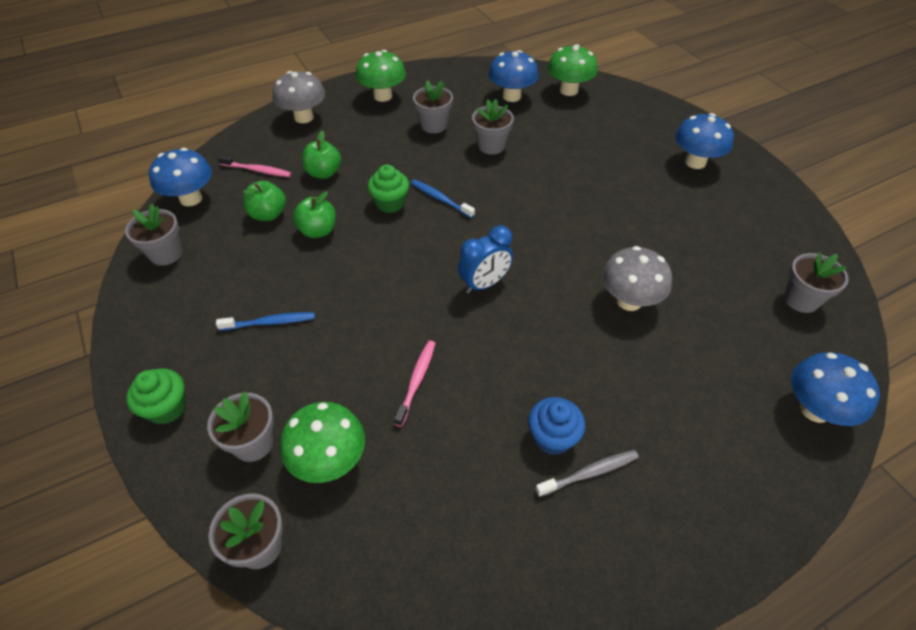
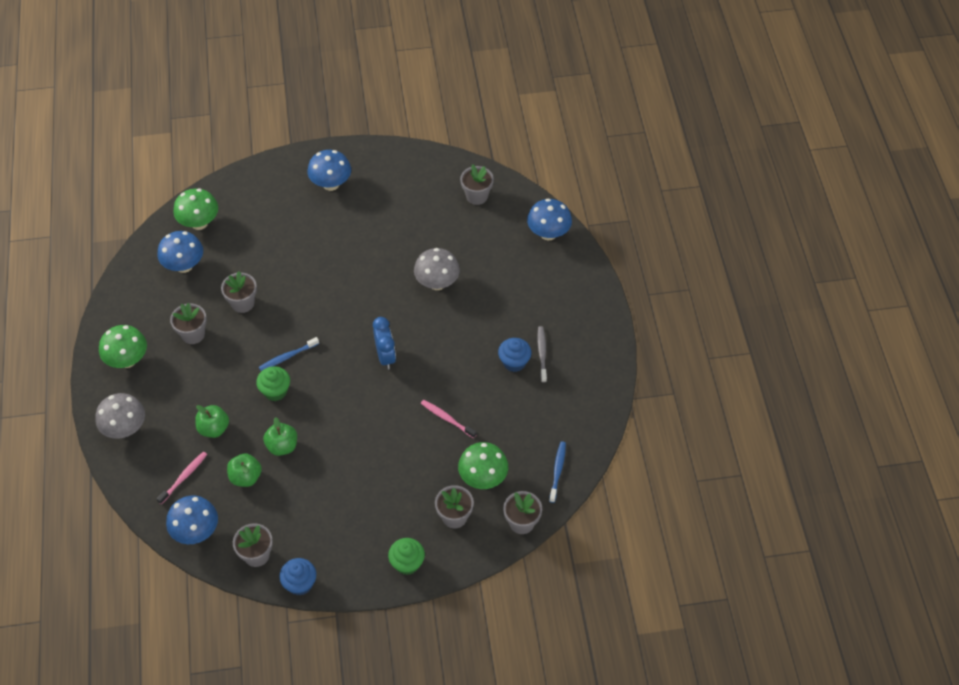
camera: 70 degrees left, 5 degrees up
(128, 304) = (300, 583): none -> blue cupcake
(270, 322) = (361, 493): blue toothbrush -> blue toothbrush (557, 471)

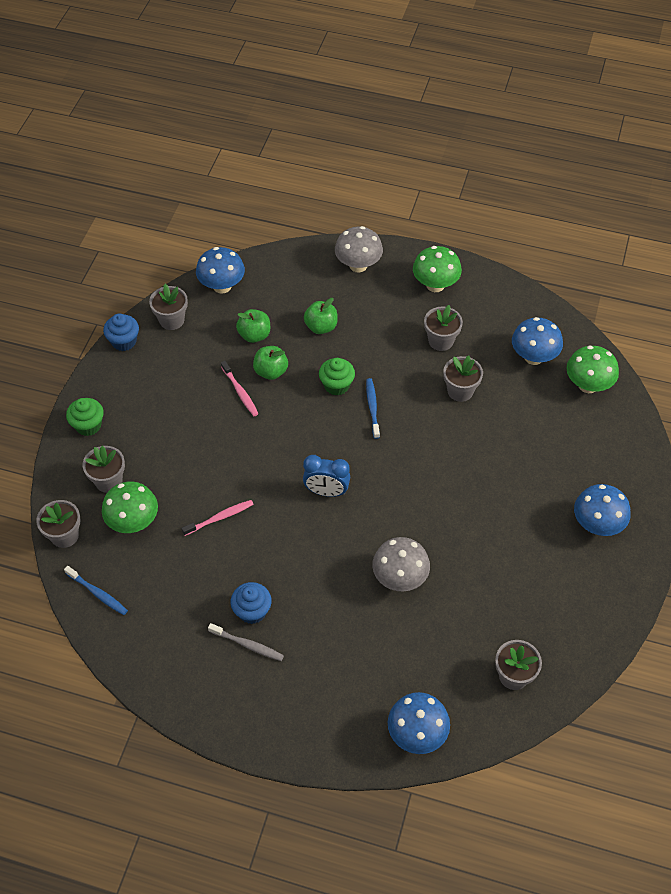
camera: 115 degrees right, 0 degrees up
(184, 477) = (282, 292): pink toothbrush -> pink toothbrush (240, 392)

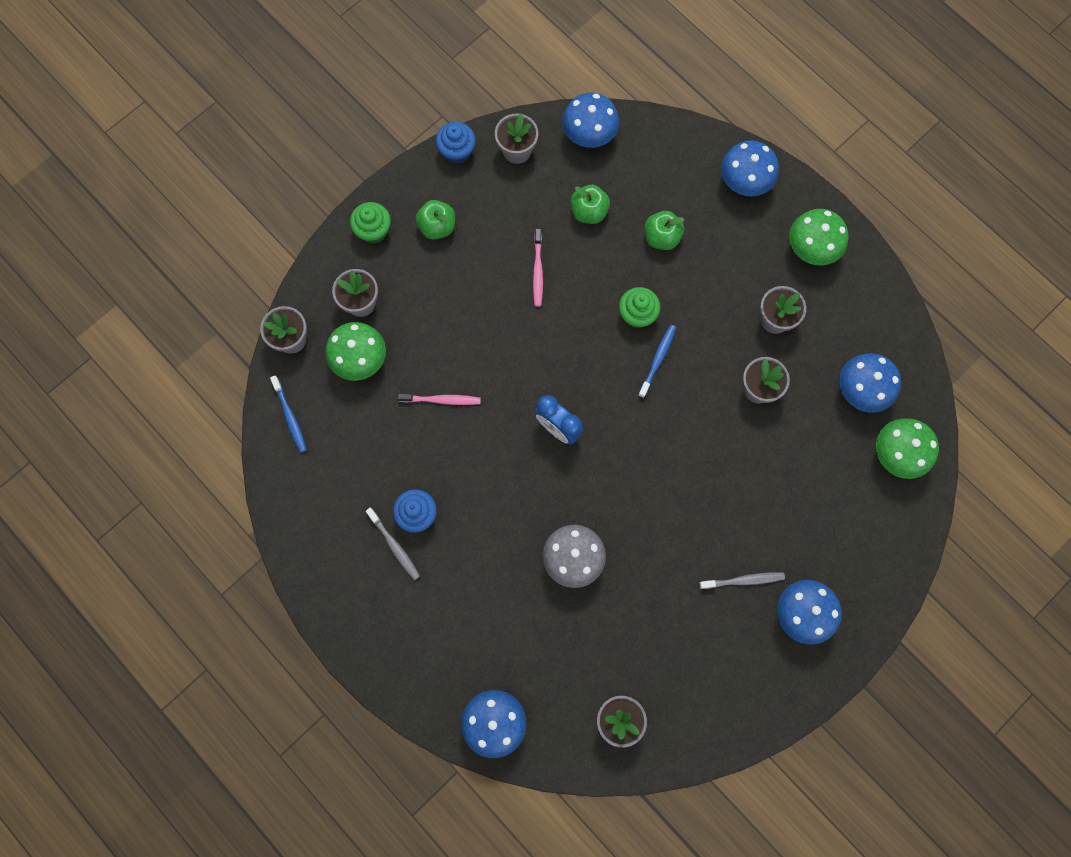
camera: 30 degrees right, 20 degrees up
(271, 371) = (581, 263): green apple -> green apple (437, 227)
(358, 265) = (744, 182): grey mushroom -> blue mushroom
(539, 524) = (743, 580): none -> grey toothbrush

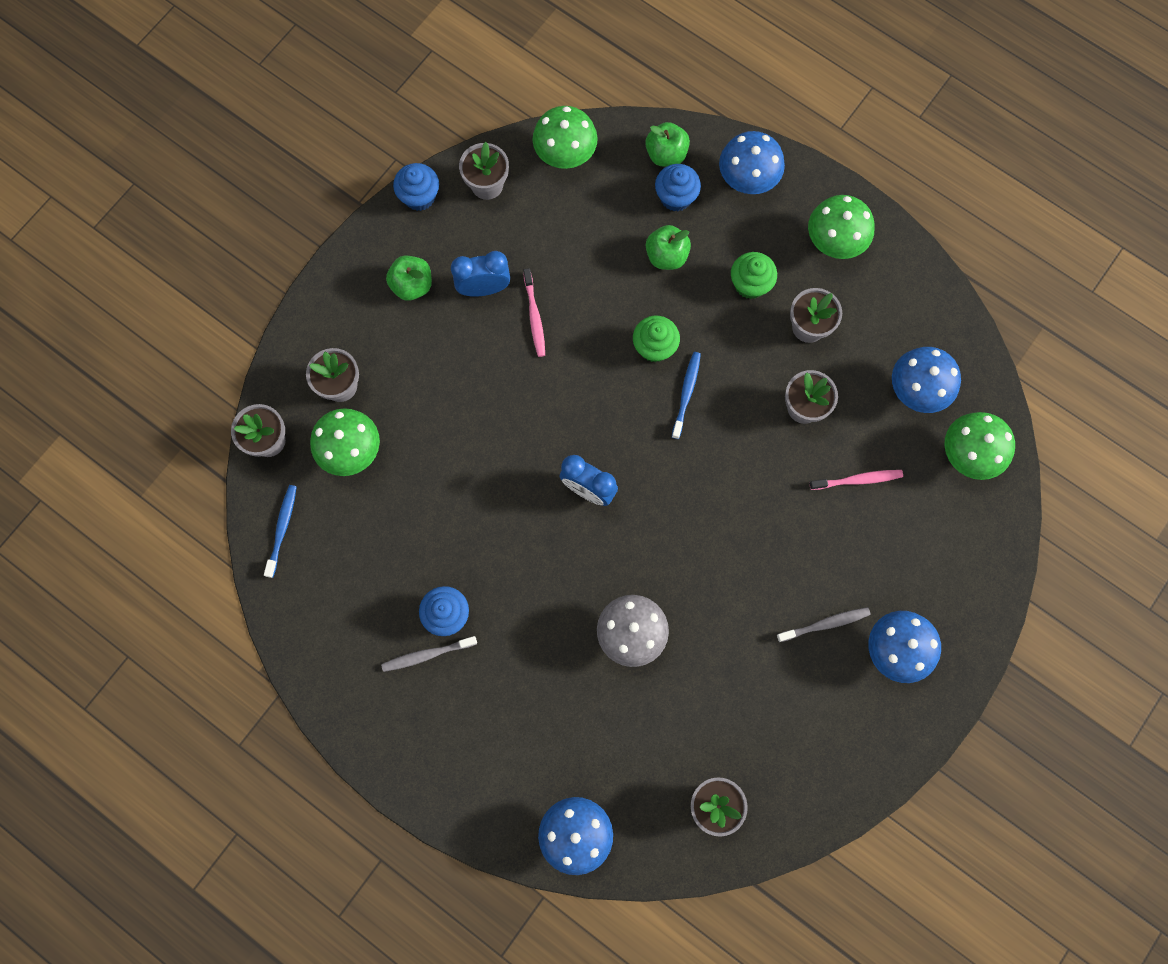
camera: 10 degrees left, 0 degrees up
(290, 417) = (282, 529): blue toothbrush -> blue toothbrush turned 135 degrees counterclockwise
(373, 231) = (340, 301): green cupcake -> green cupcake (750, 284)
(394, 546) = (427, 655): grey toothbrush -> grey toothbrush turned 120 degrees clockwise
(441, 400) = (452, 480): pink toothbrush -> pink toothbrush (857, 480)
(498, 239) = (484, 288): none -> blue clock
(589, 135) = (565, 155): blue mushroom -> green mushroom
(589, 212) = (580, 240): green apple -> green apple (666, 154)
(678, 188) = (675, 197): none -> blue cupcake

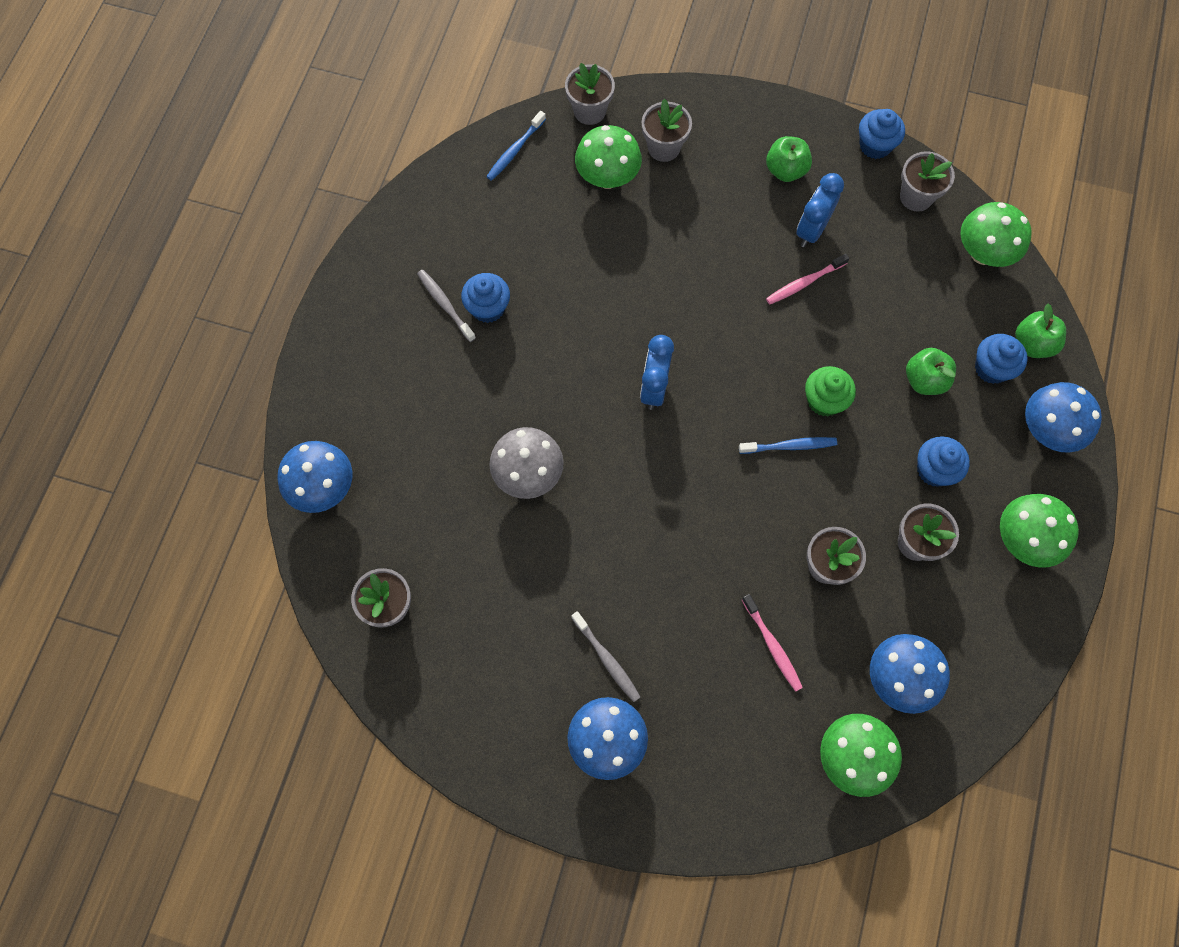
camera: 70 degrees right, 5 degrees down
(282, 529) = (515, 150): blue toothbrush -> blue toothbrush turned 135 degrees clockwise
(484, 288) = (811, 230): blue clock -> blue clock turned 120 degrees counterclockwise
(750, 284) = (934, 470): green cupcake -> blue cupcake

